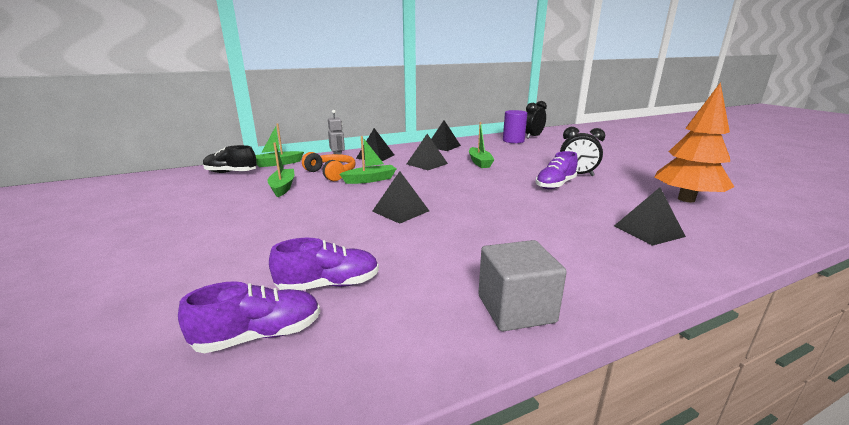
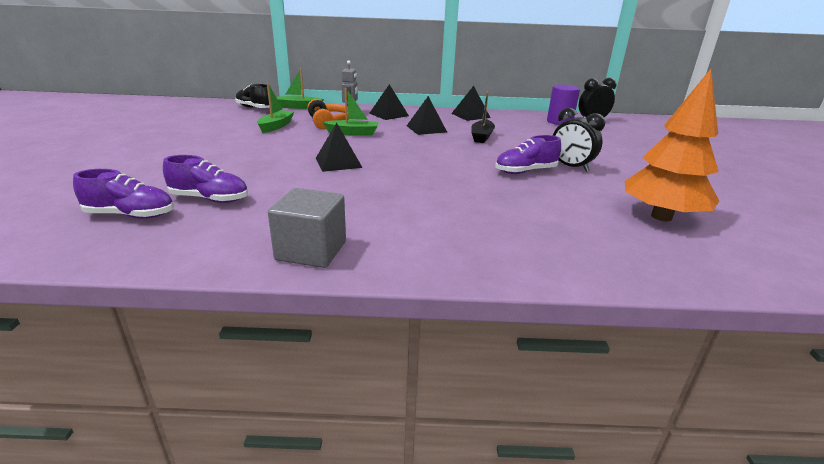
camera: 25 degrees right, 5 degrees up
(479, 162) = (481, 136): green boat -> black boat
(648, 231) = (548, 232): black pyramid -> none

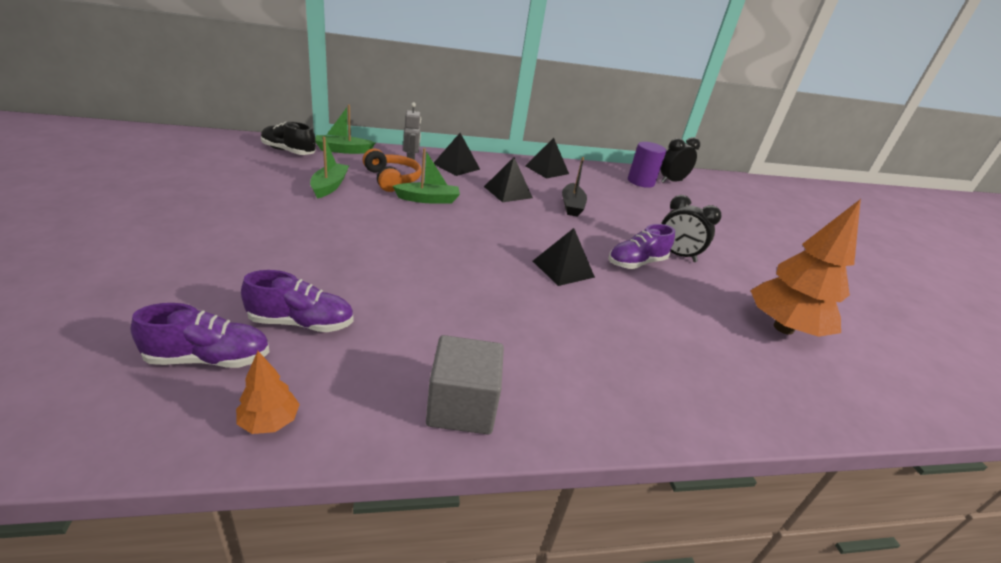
camera: 15 degrees left, 5 degrees up
(154, 250) = (269, 422): none -> orange tree
(338, 162) = (432, 252): black pyramid -> black pyramid (563, 269)

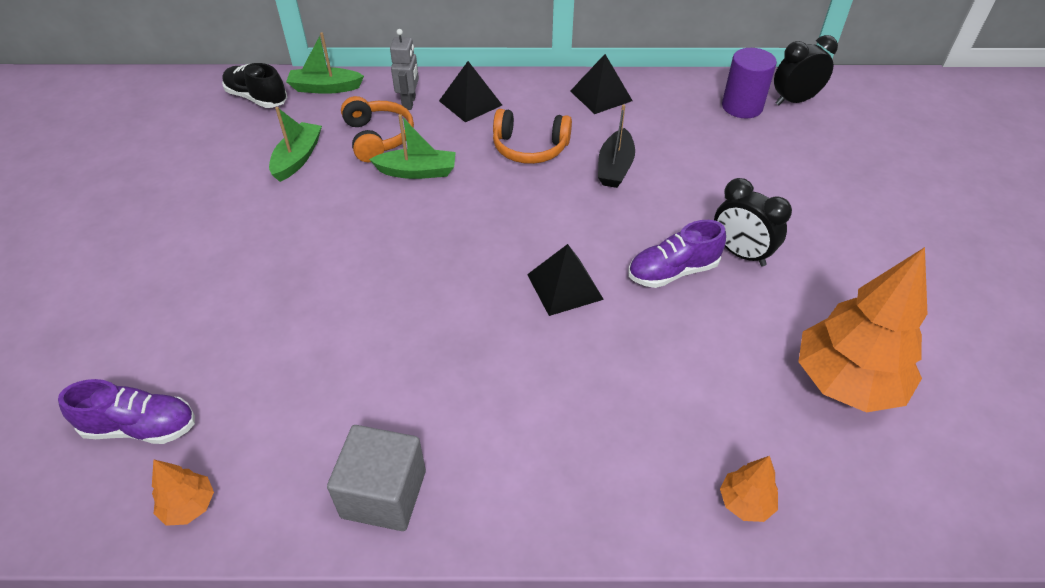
camera: 15 degrees right, 15 degrees up
(301, 323) = (235, 379): purple shoe -> none
(508, 192) = (530, 148): black pyramid -> orange headphones
(756, 404) = (745, 502): none -> orange tree

